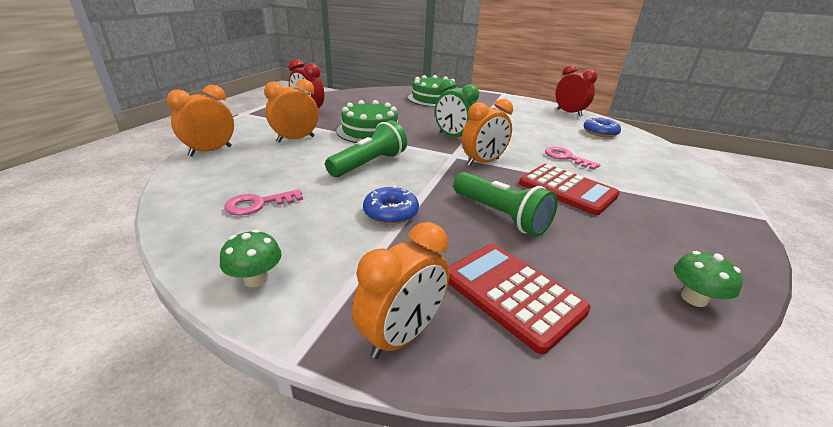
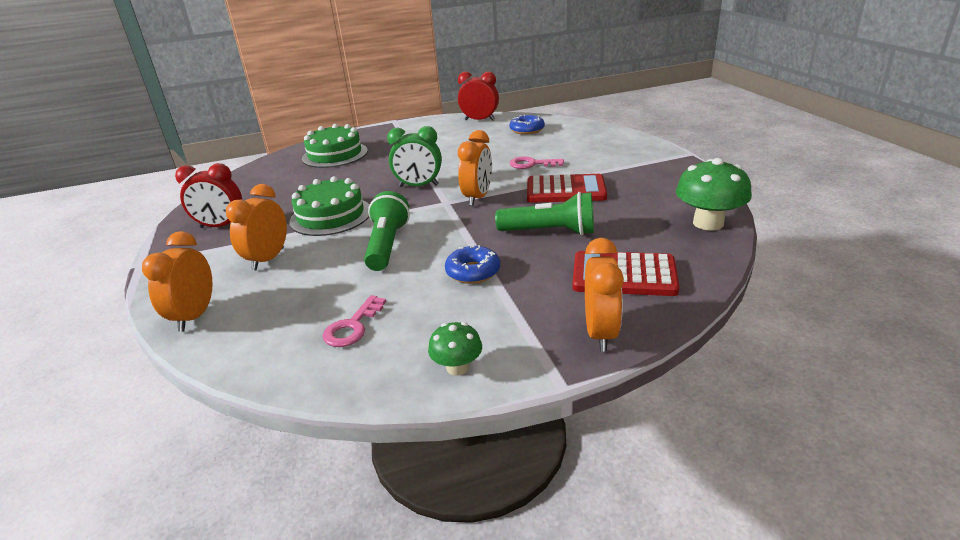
camera: 35 degrees left, 0 degrees up
(693, 298) = (708, 223): green mushroom -> green mushroom, size x1.76

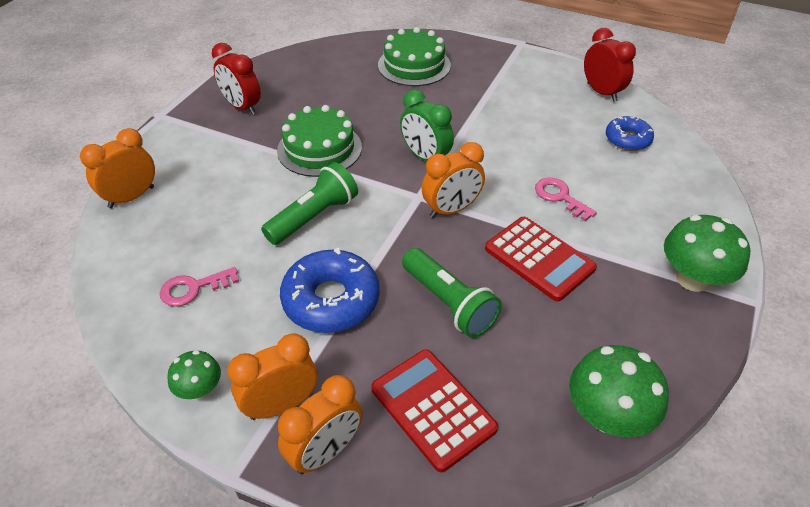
camera: 40 degrees right, 15 degrees up
(268, 259) = (228, 170): orange clock -> orange clock (281, 405)
(473, 272) = (331, 300): blue donut -> blue donut, size x1.66
(651, 159) = (693, 279): none -> green mushroom

